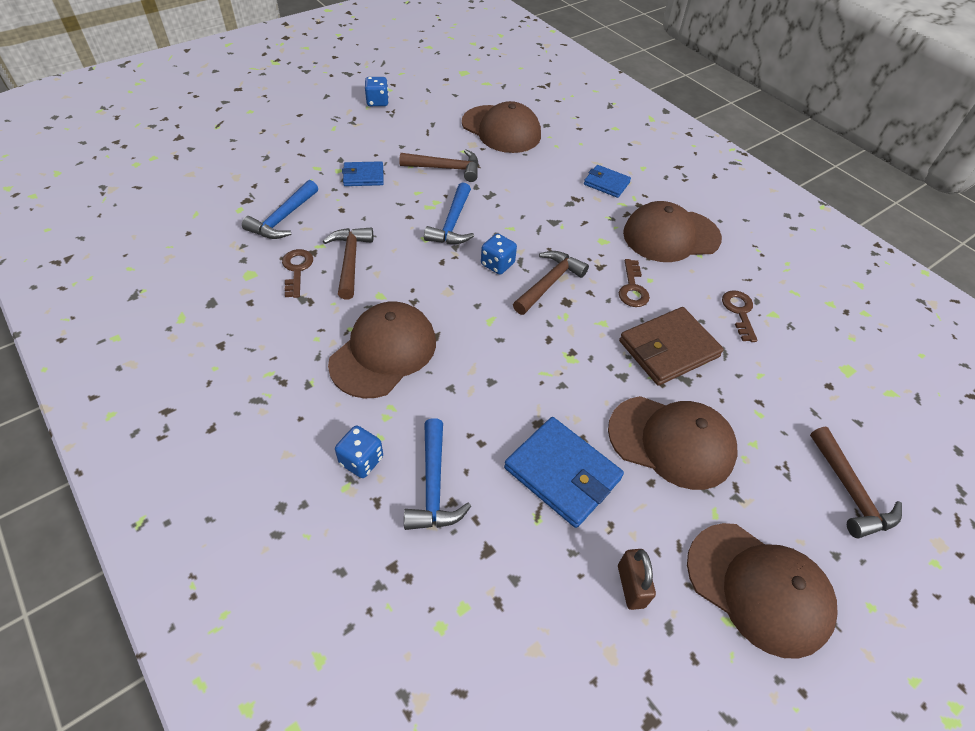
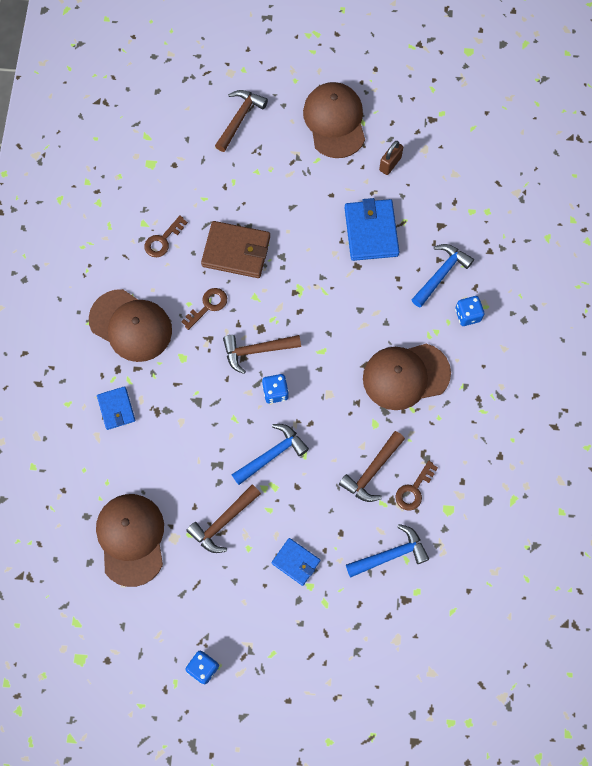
camera: 135 degrees left, 20 degrees up
(446, 168) = (223, 522): brown hammer -> brown hammer turned 90 degrees counterclockwise
(671, 441) = (298, 204): brown cap -> none

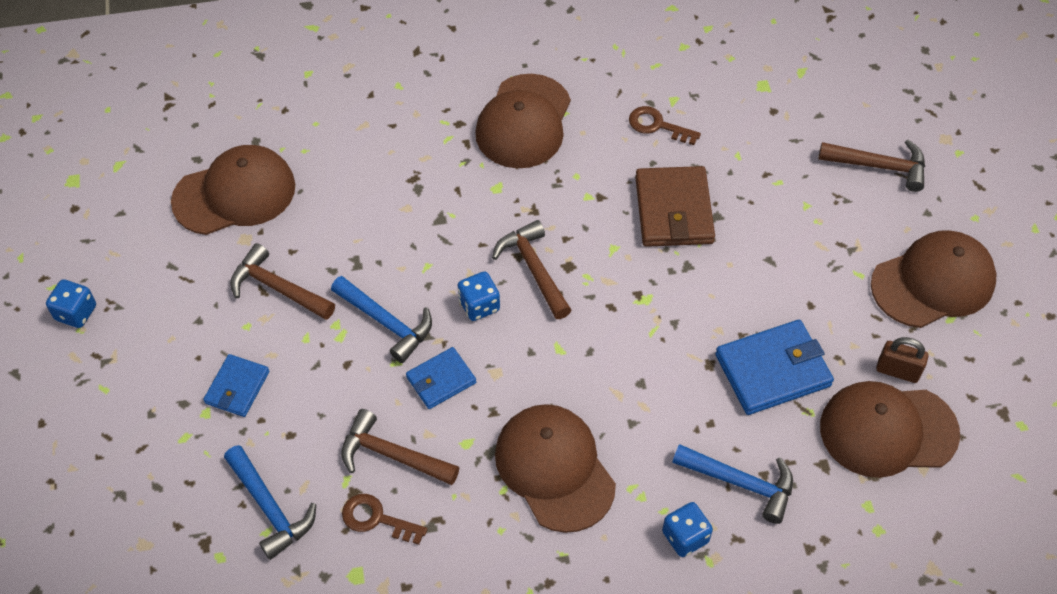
camera: 75 degrees right, 15 degrees down
(116, 409) = (405, 135): blue wallet -> blue wallet (441, 380)
(208, 306) = (580, 197): brown key -> none
(427, 183) = (888, 430): none -> brown cap

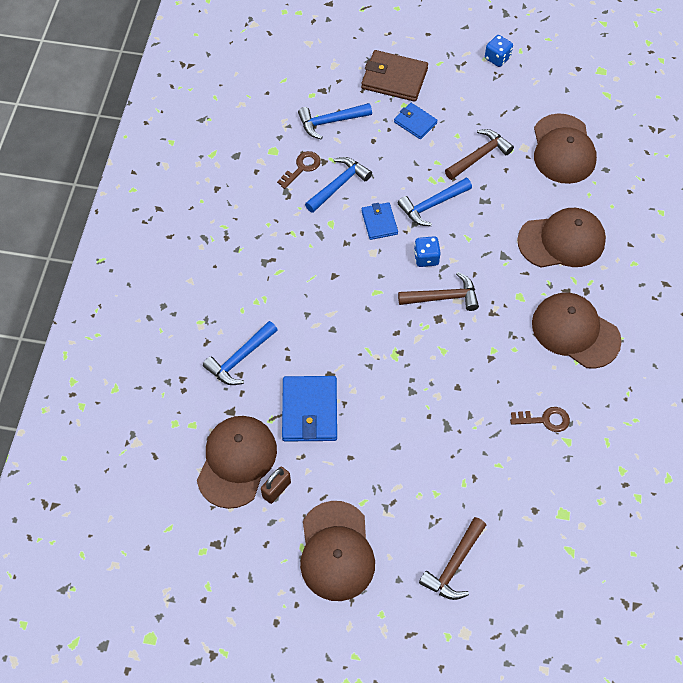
camera: 110 degrees right, 5 degrees up
(392, 455) = (339, 185): brown hammer -> blue hammer
(554, 468) = (294, 262): brown cap -> brown cap (561, 241)
(657, 125) = (544, 420): brown key -> brown key turned 45 degrees clockwise
(673, 210) = (462, 400): brown wallet -> brown wallet (394, 78)
(685, 537) = (220, 315): blue dice -> none

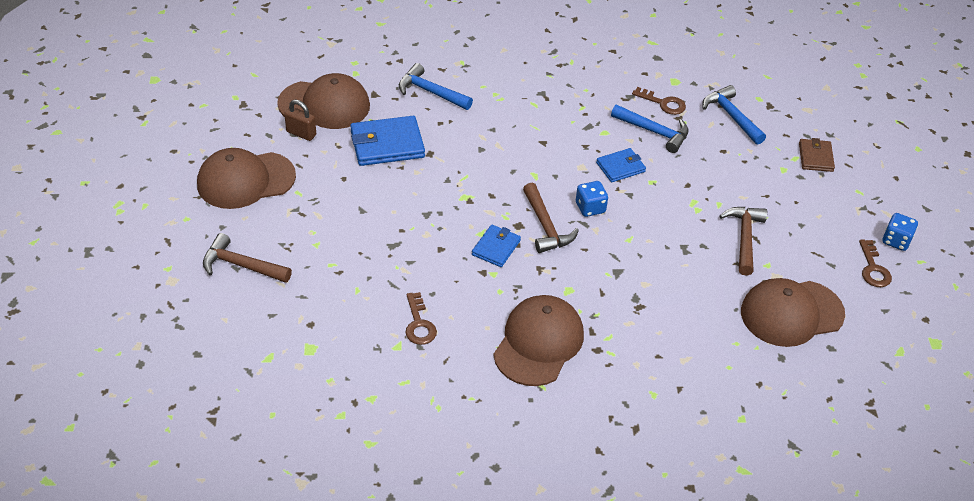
camera: 75 degrees right, 15 degrees down
(394, 78) = (815, 157): brown wallet -> brown wallet, size x0.59
(415, 122) = (764, 180): blue wallet -> blue wallet (496, 248)
(432, 205) = (660, 205): blue hammer -> none
(479, 156) = (744, 238): brown hammer -> brown hammer turned 120 degrees counterclockwise
(524, 82) = (873, 268): none -> brown key
(561, 241) = (658, 321): brown cap -> none

